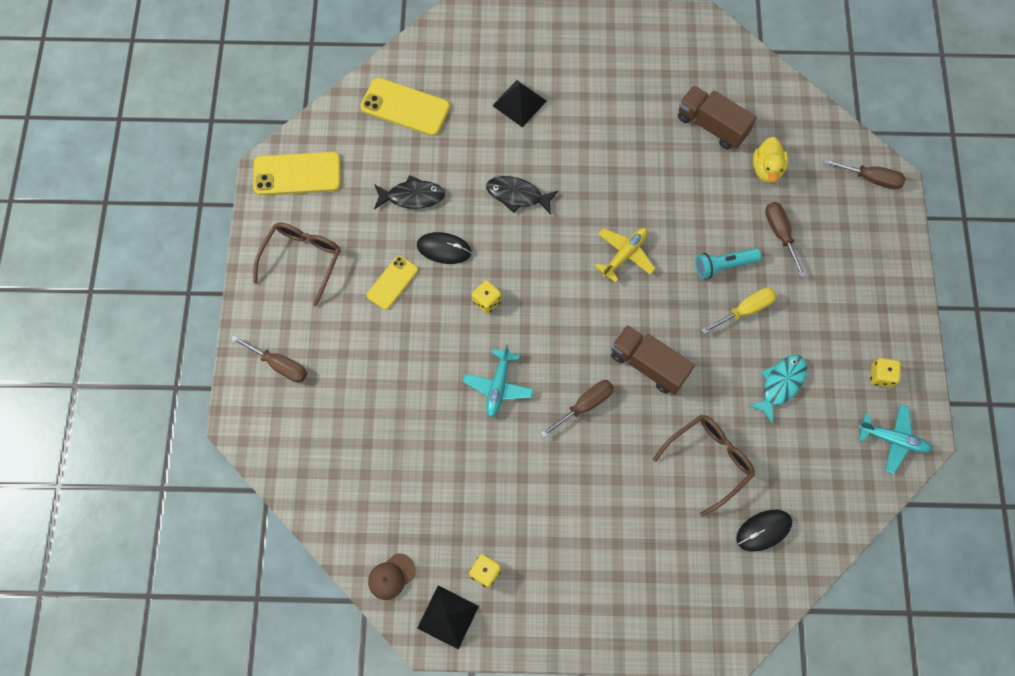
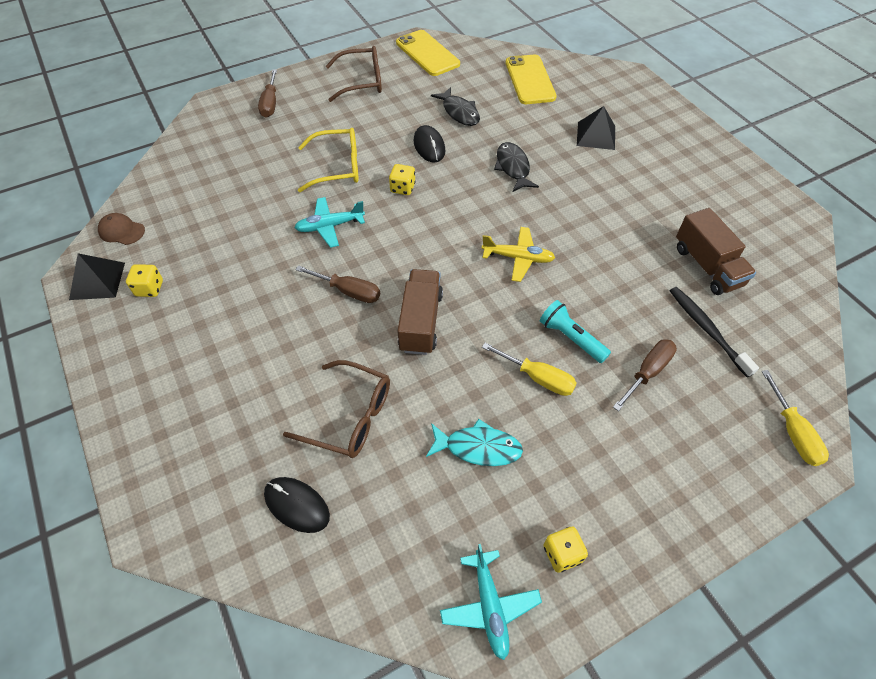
camera: 60 degrees right, 15 degrees down
(392, 282) = (378, 131): yellow phone -> none
(422, 344) = (337, 167): none -> yellow glasses
(711, 125) = (707, 266): brown truck -> brown truck turned 150 degrees clockwise
(766, 169) = (707, 329): yellow duck -> black toothbrush
(871, 178) = (792, 432): brown screwdriver -> yellow screwdriver

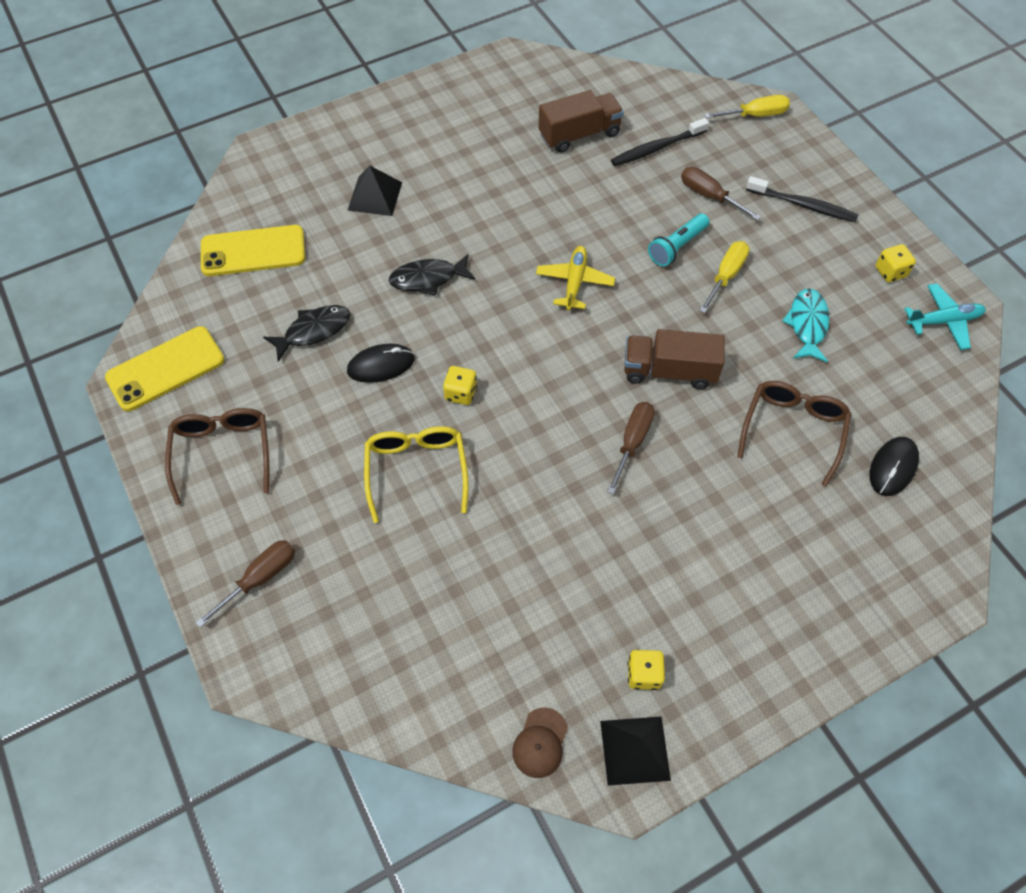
camera: 90 degrees left, 5 degrees up
(270, 103) = (260, 578): brown screwdriver -> brown screwdriver turned 45 degrees counterclockwise
(330, 226) = (528, 470): turquoise plane -> none
(653, 467) = (803, 205): none -> black toothbrush

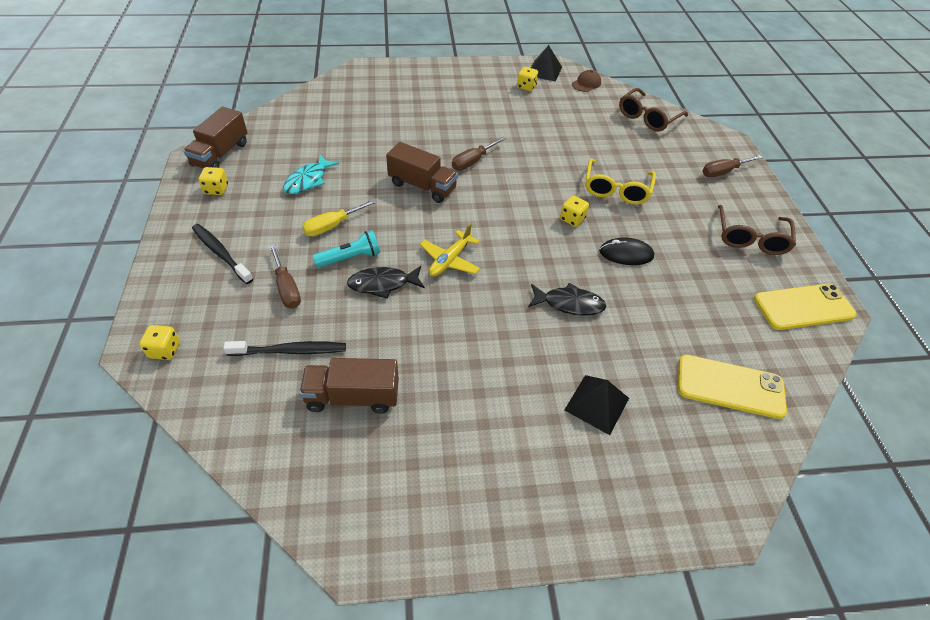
camera: 160 degrees left, 10 degrees down
(313, 331) = (676, 295): black fish -> black fish (382, 284)
(755, 115) = (165, 350): yellow screwdriver -> yellow dice
(793, 430) = (372, 138): brown glasses -> brown glasses (647, 117)
(893, 467) = (335, 109): black mouse -> none
(943, 321) = (220, 154): turquoise plane -> brown truck

